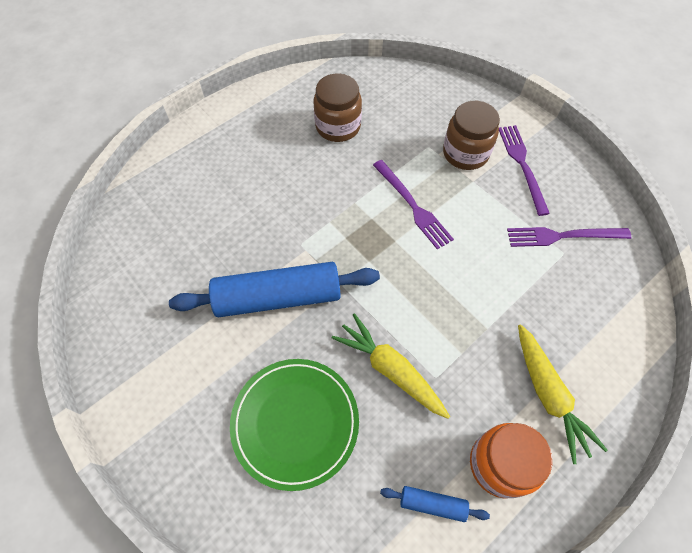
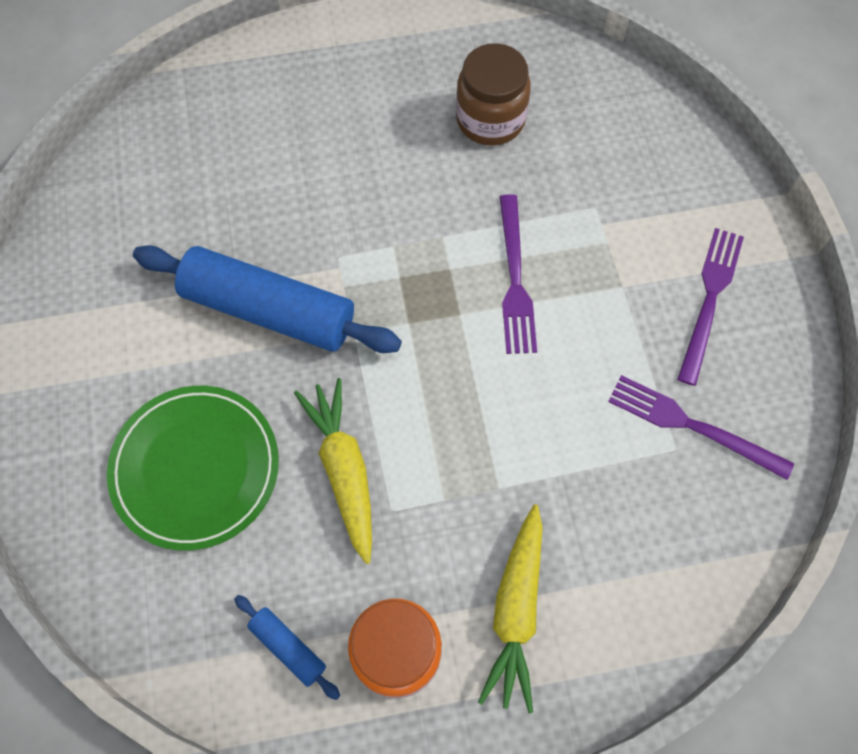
camera: 30 degrees right, 5 degrees up
(465, 153) = (640, 242): brown jar -> none

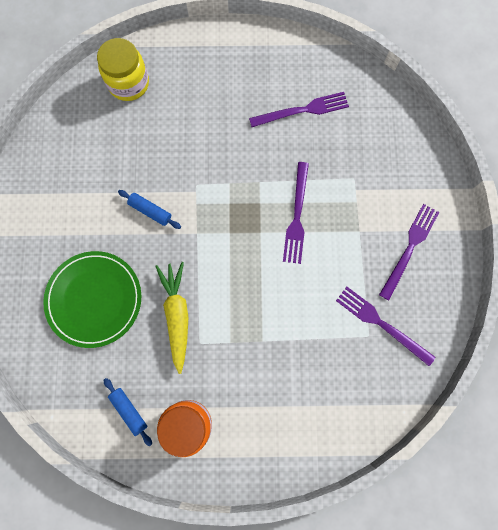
camera: 10 degrees right, 10 degrees up
(199, 121) = (128, 83): none -> yellow jar
(269, 310) = (150, 211): blue rolling pin -> blue rolling pin, size x0.44
(490, 119) = (302, 110): brown jar -> purple fork
(516, 611) = (258, 413): yellow carrot -> none

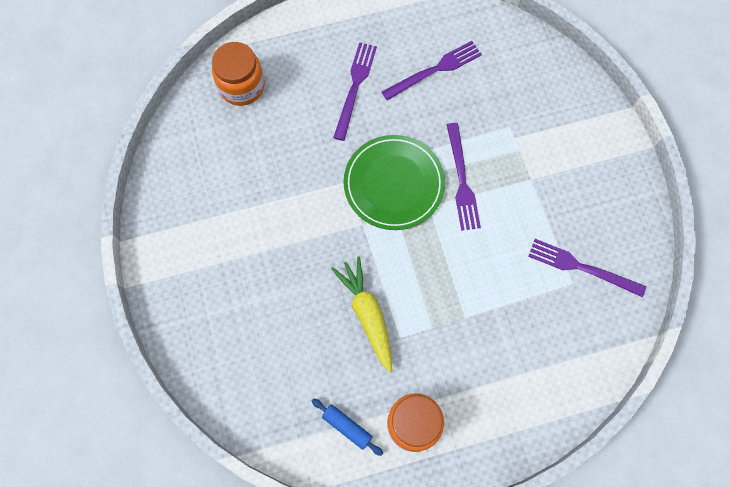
camera: 15 degrees left, 5 degrees down
(94, 299) = (274, 321): green plate -> green plate (394, 184)
(128, 83) = (241, 86): yellow jar -> orange jar
(150, 211) = (306, 214): blue rolling pin -> none
(409, 248) = (587, 183): purple fork -> purple fork (355, 87)

